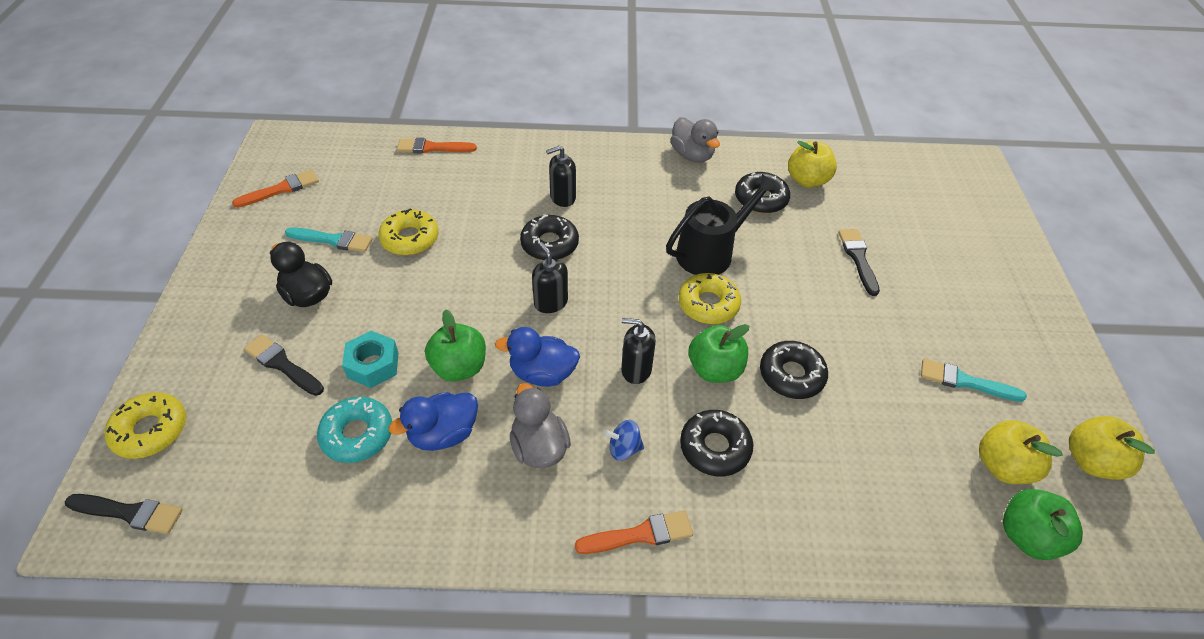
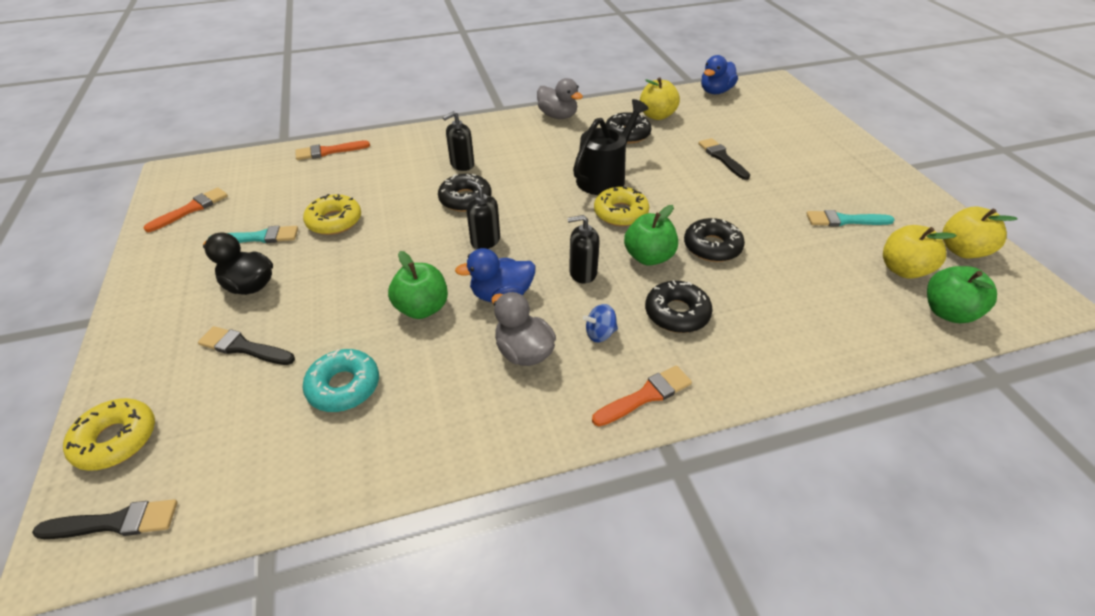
camera: 15 degrees left, 5 degrees down
(373, 365) = (337, 326): turquoise nut -> none
(443, 434) = (429, 364): blue duck -> blue duck (715, 91)

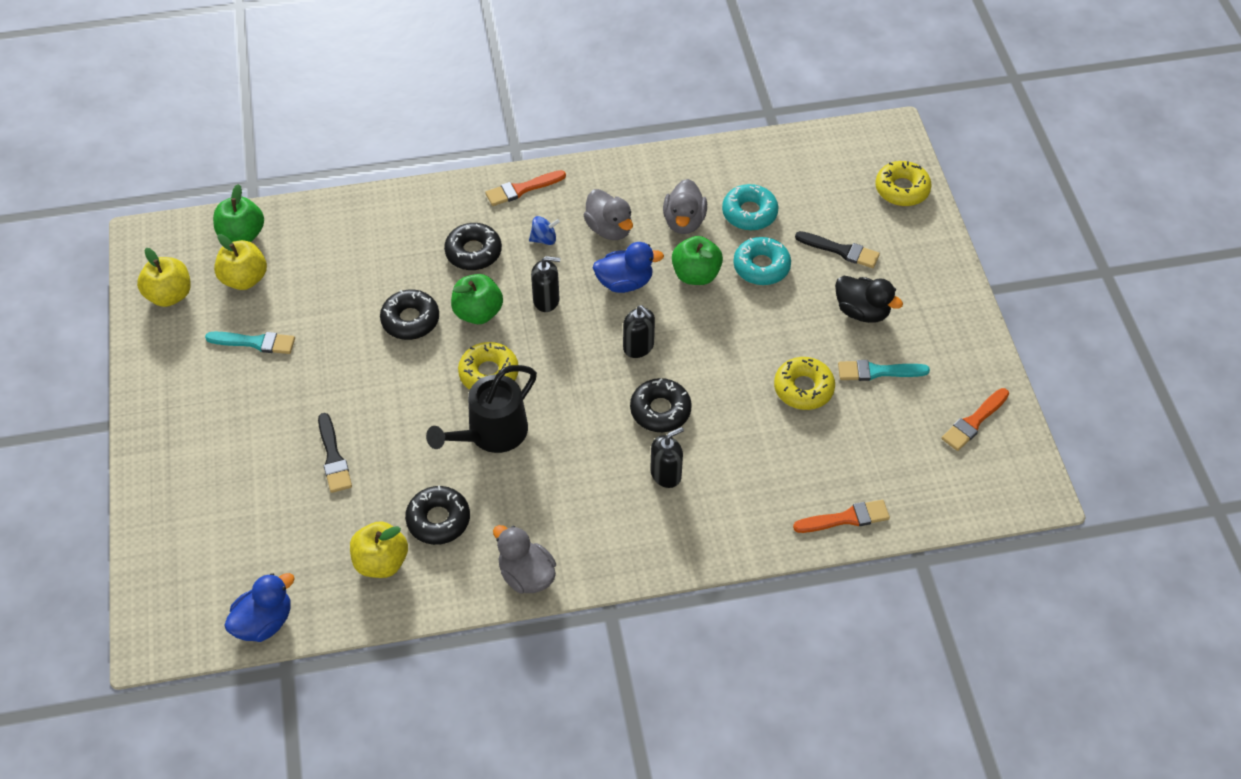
camera: 175 degrees left, 10 degrees up
(115, 522) = (871, 143): black brush -> none
(345, 322) = (761, 266): none -> turquoise donut
(430, 368) = (684, 221): none -> grey duck

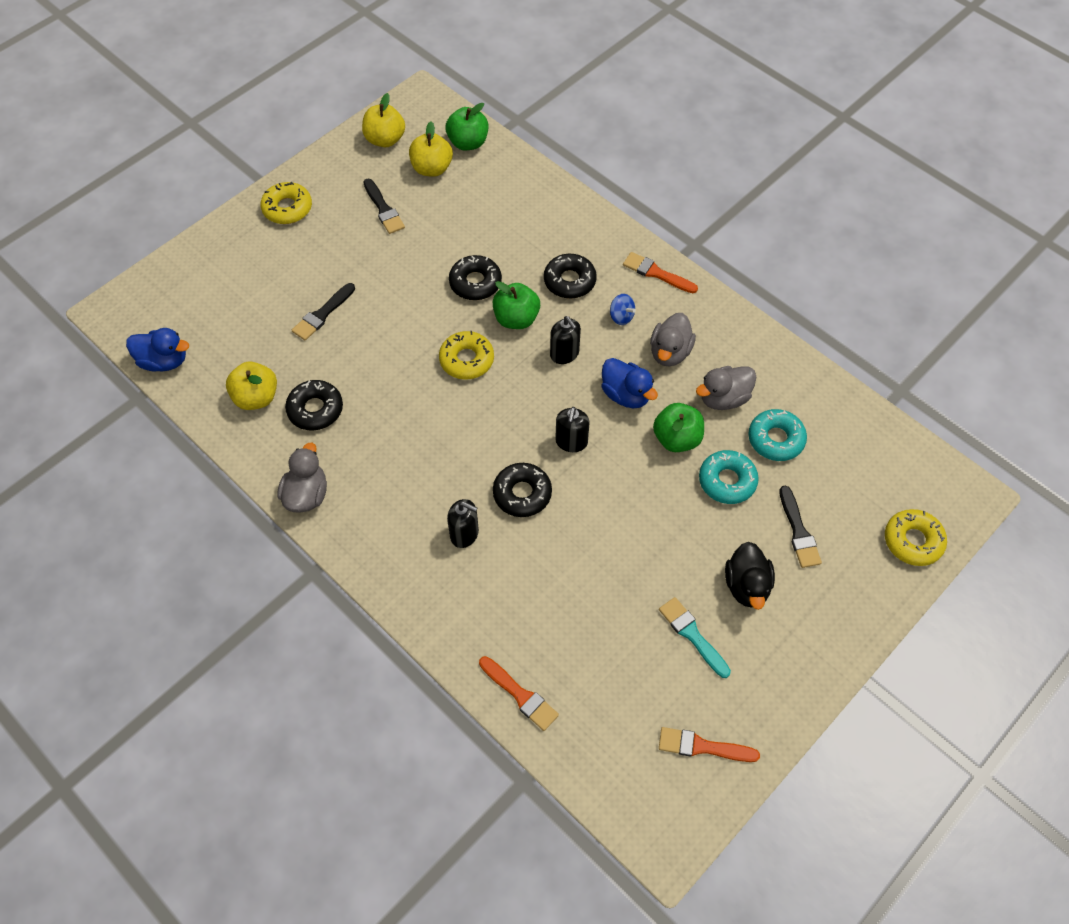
camera: 55 degrees right, 5 degrees up
(255, 342) = (383, 209): turquoise brush -> black brush
(491, 433) = (414, 395): black watering can -> none
(803, 388) = (627, 586): yellow donut -> yellow donut (287, 208)

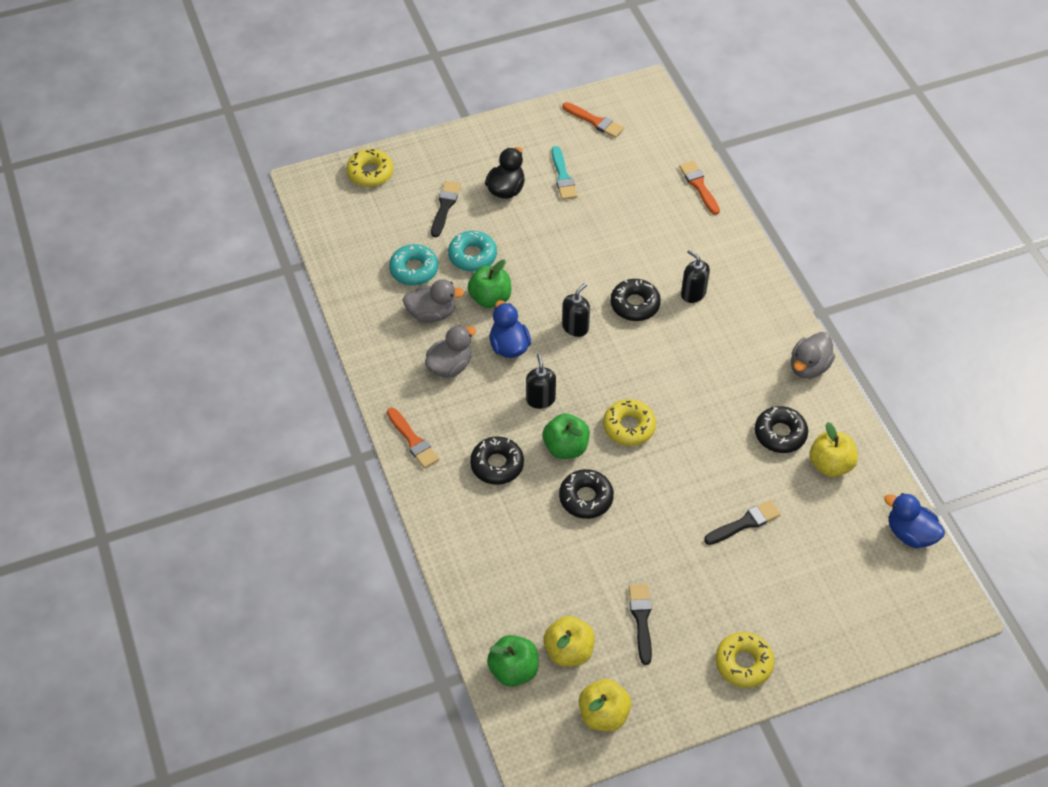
camera: 155 degrees left, 5 degrees down
(621, 317) = (471, 412): blue spinning top -> none

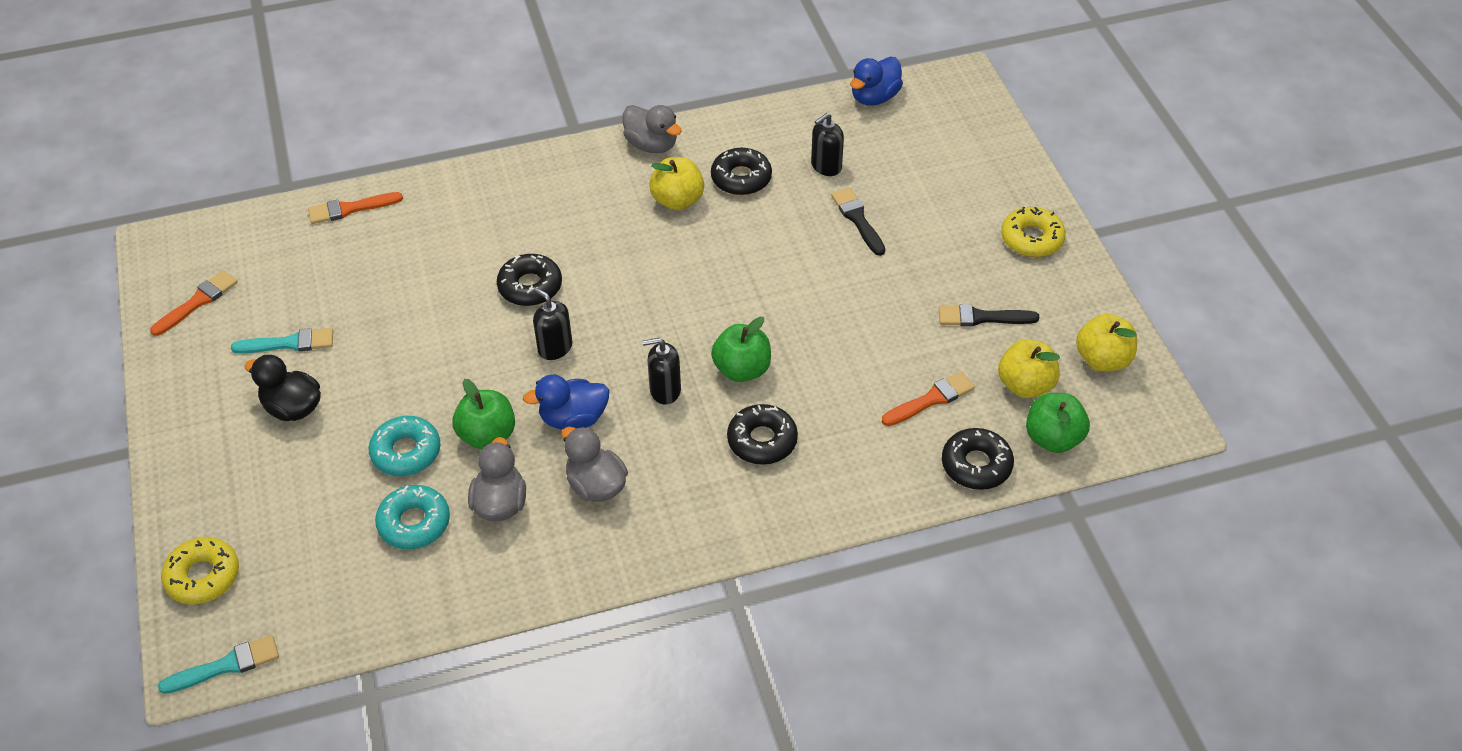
camera: 85 degrees left, 5 degrees down
(307, 197) = (226, 665): none -> turquoise brush
(413, 440) = (716, 531): orange brush -> orange brush (931, 399)
(445, 206) = (303, 481): black brush -> none
(586, 498) = (817, 355): black donut -> black donut (976, 465)
(629, 427) = (717, 307): yellow donut -> none
(693, 293) = (524, 231): black soap dispenser -> black soap dispenser (826, 166)
(830, 464) = (785, 144): yellow apple -> yellow apple (677, 200)

